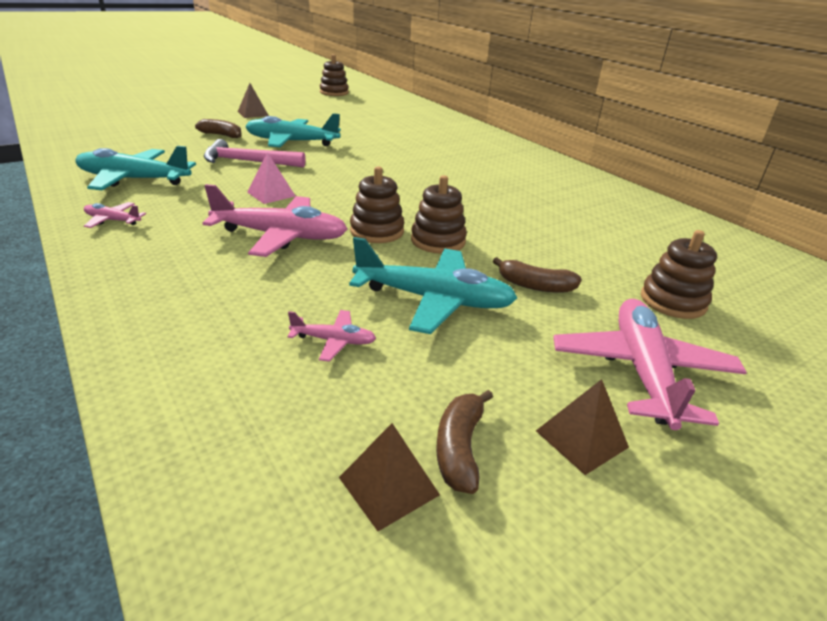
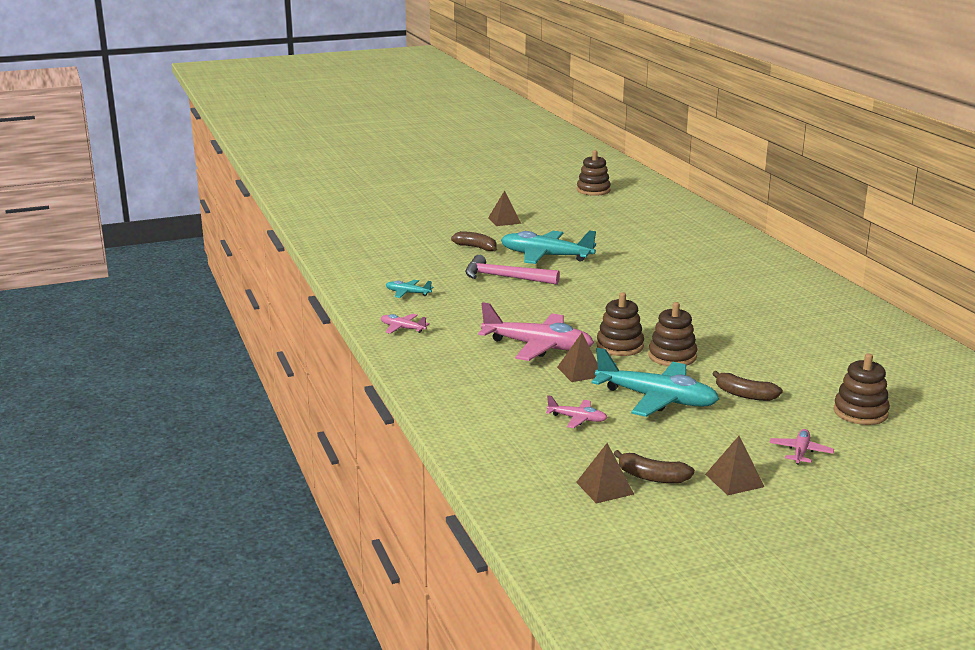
camera: 15 degrees right, 10 degrees down
(133, 180) = (408, 293): turquoise plane -> turquoise plane, size x0.47
(271, 194) = (528, 310): pink pyramid -> none
(333, 266) = (580, 371): none -> brown pyramid
(459, 448) = (652, 477): brown banana -> brown banana turned 90 degrees counterclockwise
(641, 371) = (800, 452): pink plane -> pink plane, size x0.47

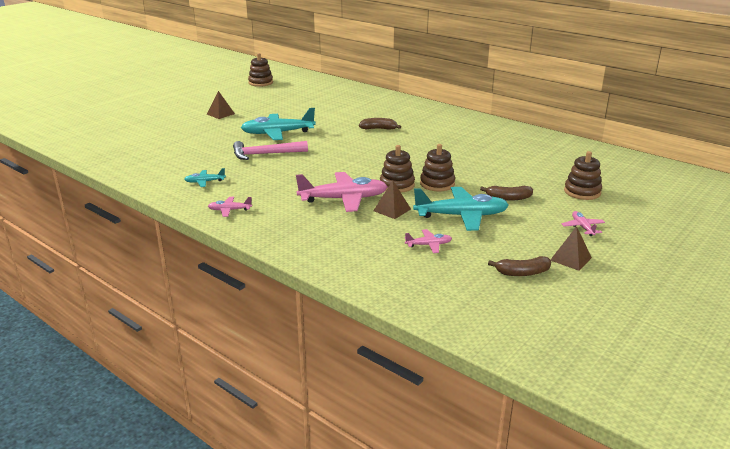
camera: 30 degrees left, 5 degrees up
(476, 248) = (221, 137): brown banana -> brown banana (378, 129)
(605, 488) = (503, 291): brown pyramid -> none

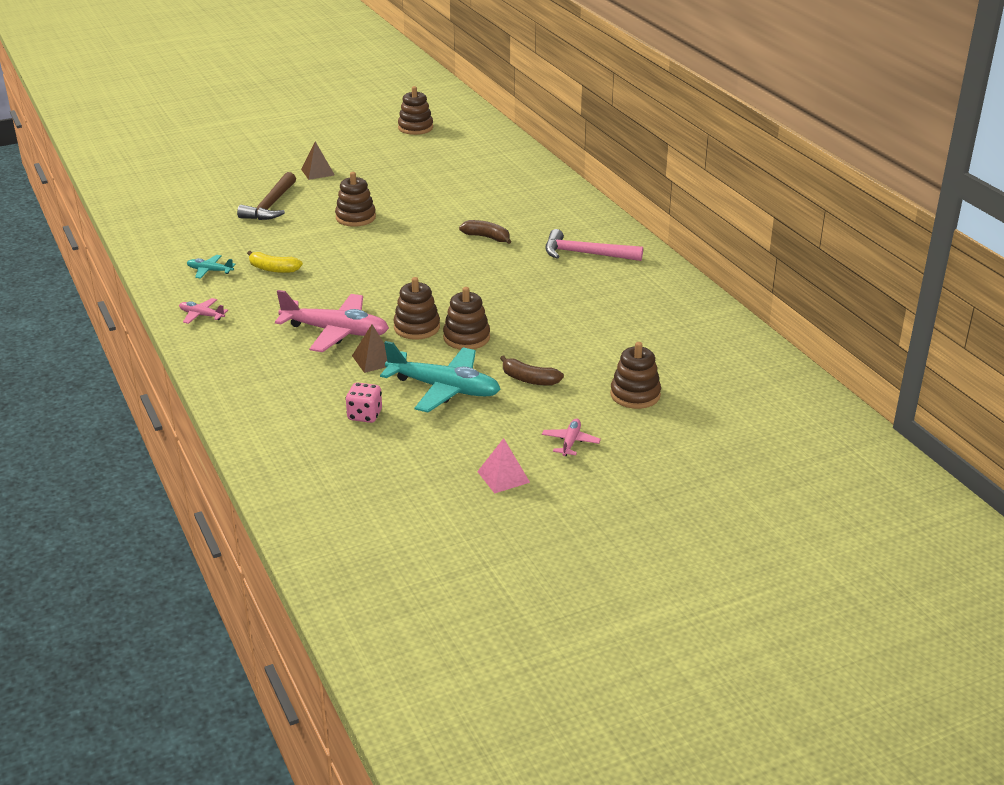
camera: 25 degrees right, 5 degrees up
(208, 137) = (271, 205): none -> brown hammer
(252, 172) = (273, 269): none -> yellow banana
(265, 154) = (311, 247): pink hammer -> pink hammer (586, 254)
(277, 133) = (355, 217): turquoise plane -> brown stacking toy
(429, 245) = (365, 415): pink plane -> pink dice
(522, 273) = (427, 477): brown banana -> none
(570, 259) = (503, 477): brown pyramid -> pink pyramid

